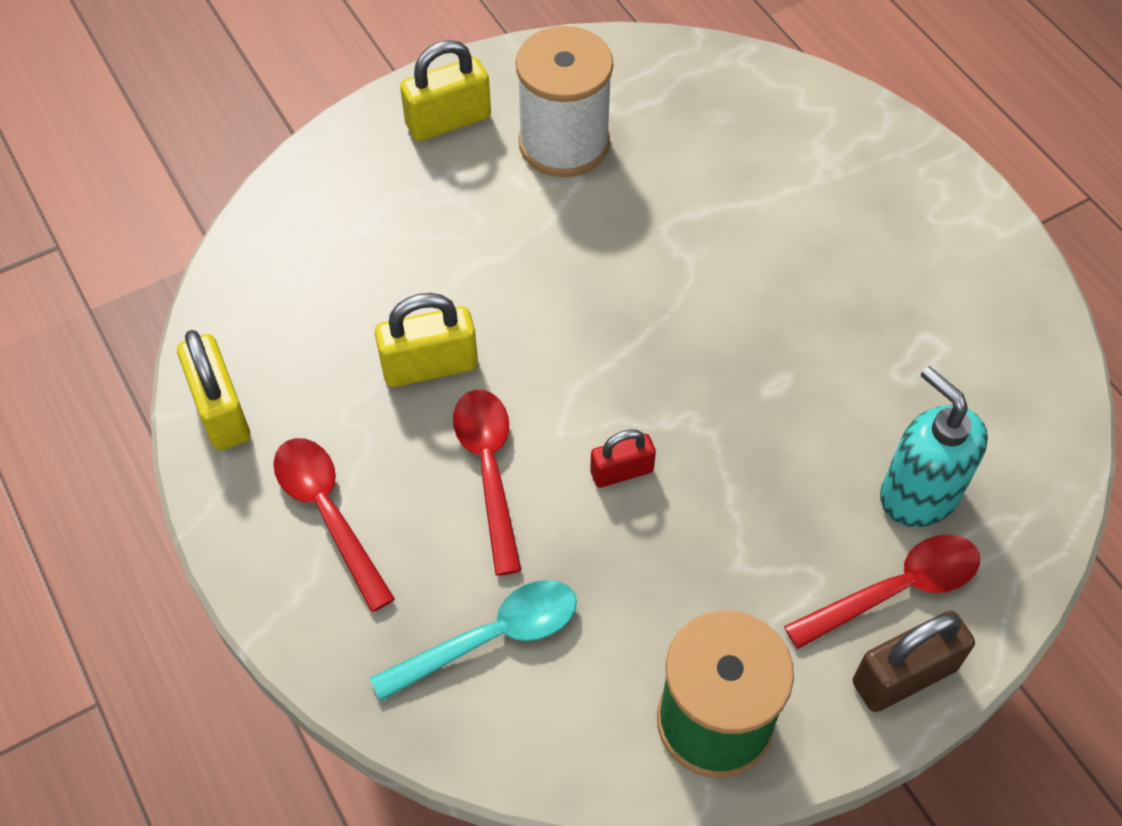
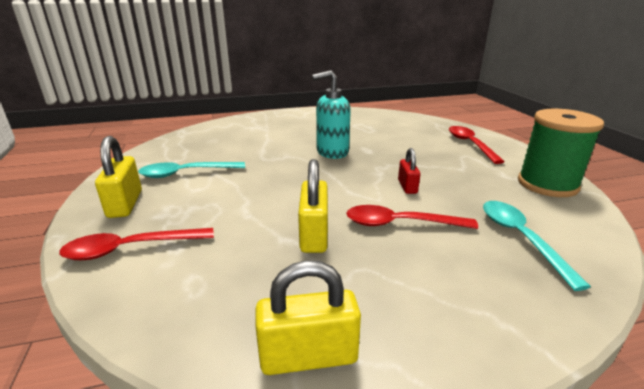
camera: 75 degrees left, 30 degrees down
(328, 514) = (429, 297): red spoon -> red spoon (130, 249)
(564, 143) = (186, 173): white spool -> turquoise spoon
(904, 676) = (509, 148): brown padlock -> none
(918, 494) = (426, 135): turquoise soap dispenser -> turquoise soap dispenser (332, 152)

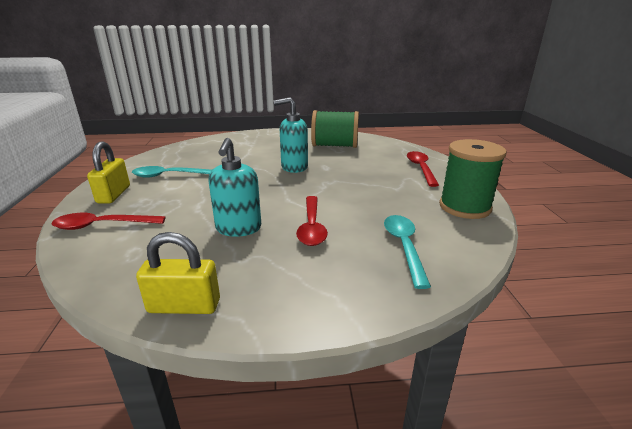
camera: 10 degrees right, 0 degrees up
(314, 235) = (238, 228): yellow padlock -> turquoise soap dispenser
(361, 125) = (334, 146): none -> green spool
(400, 224) = (312, 227): red spoon -> red spoon turned 105 degrees counterclockwise
(407, 186) = (338, 199): red padlock -> none

